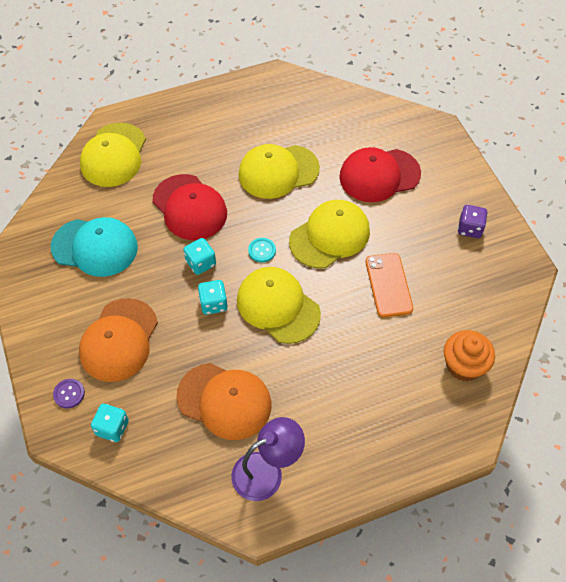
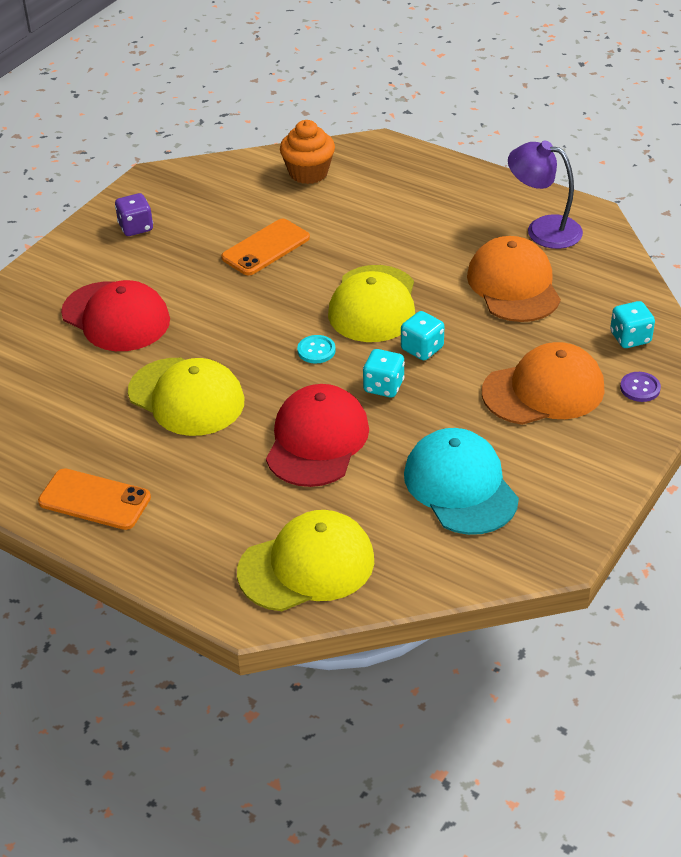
camera: 125 degrees left, 15 degrees down
(237, 102) = (94, 500): none -> orange phone
(329, 236) = (244, 312): yellow cap -> none

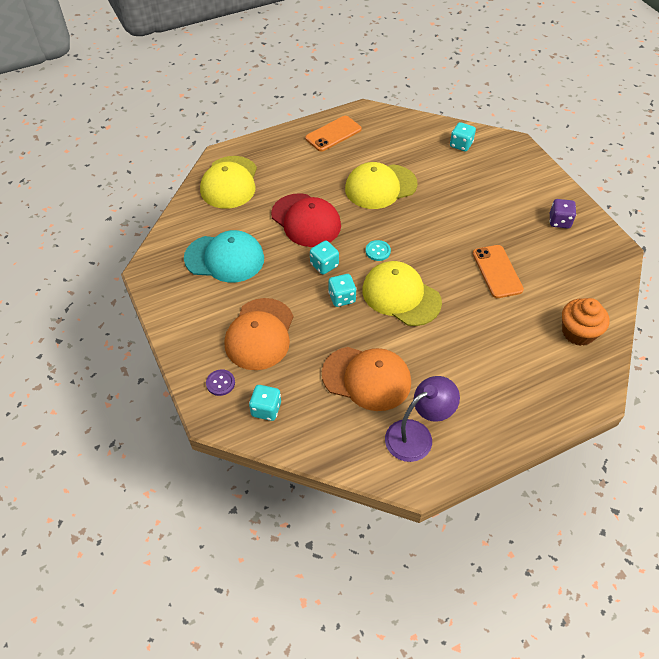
camera: 120 degrees right, 10 degrees up
(30, 354) = (461, 145): none -> turquoise dice
(116, 317) = (471, 184): red cap -> none

